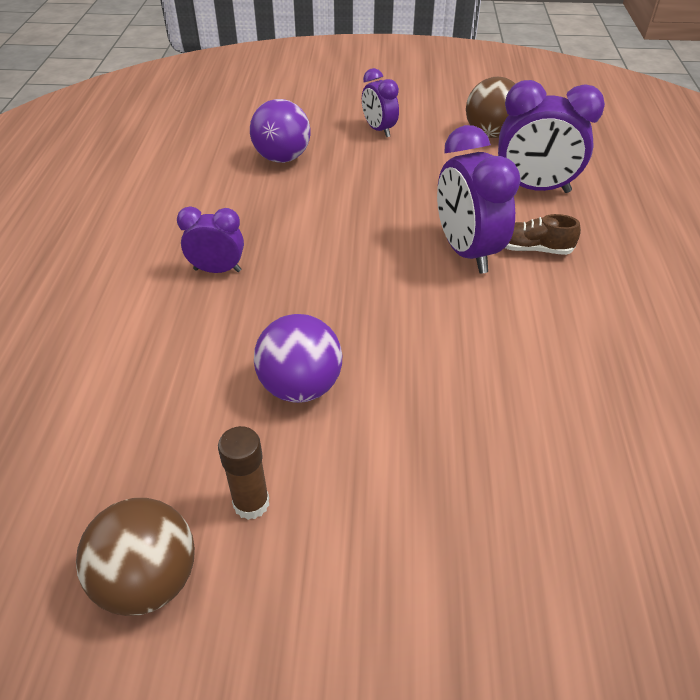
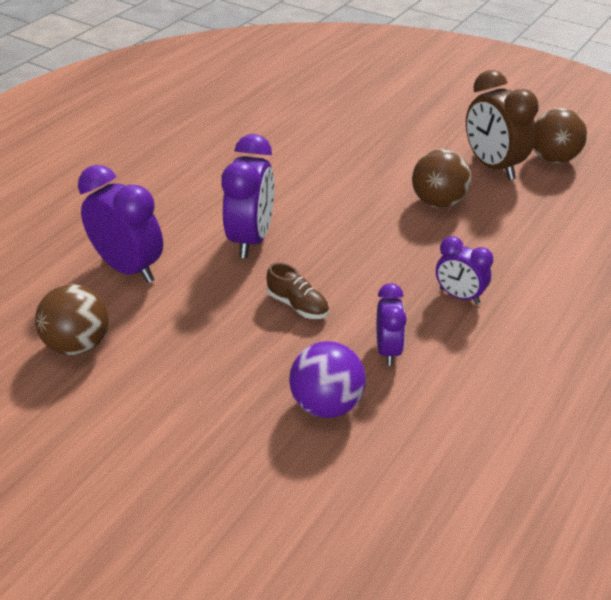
camera: 150 degrees left, 5 degrees down
(251, 503) = (493, 166): brown glue stick -> brown clock
(300, 386) = (438, 202): purple ball -> brown ball
(379, 130) = (184, 403): purple clock -> purple clock (388, 350)
(532, 249) = (201, 224): brown shoe -> brown shoe (298, 305)

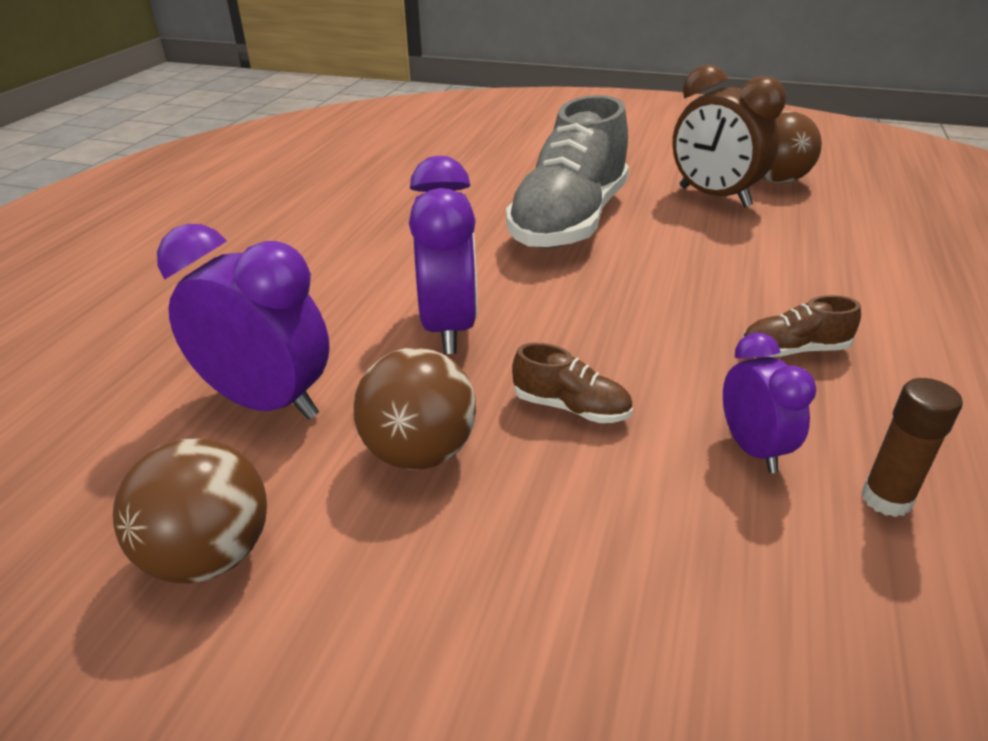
camera: 15 degrees left, 5 degrees down
(326, 404) = (719, 566): purple ball -> none
(372, 170) = (569, 221): none -> grey shoe
(438, 202) = (677, 243): brown ball -> brown ball (419, 453)
(443, 392) = (886, 499): none -> brown glue stick
(459, 296) = (793, 350): purple clock -> brown shoe

